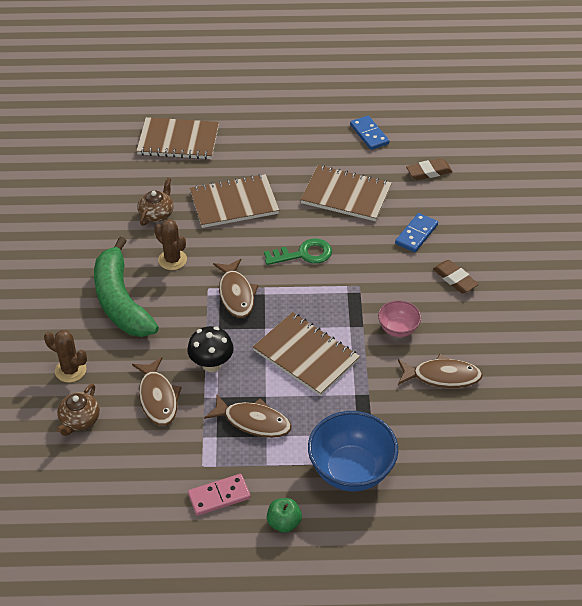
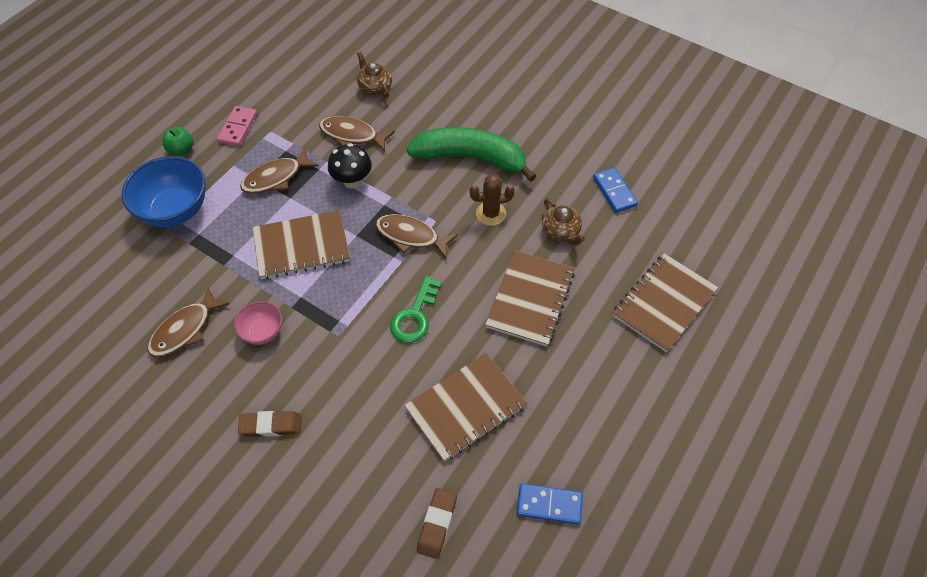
camera: 125 degrees right, 10 degrees up
(70, 370) = (425, 100): brown cactus -> none
(416, 234) = (356, 435): blue domino -> blue domino (614, 191)

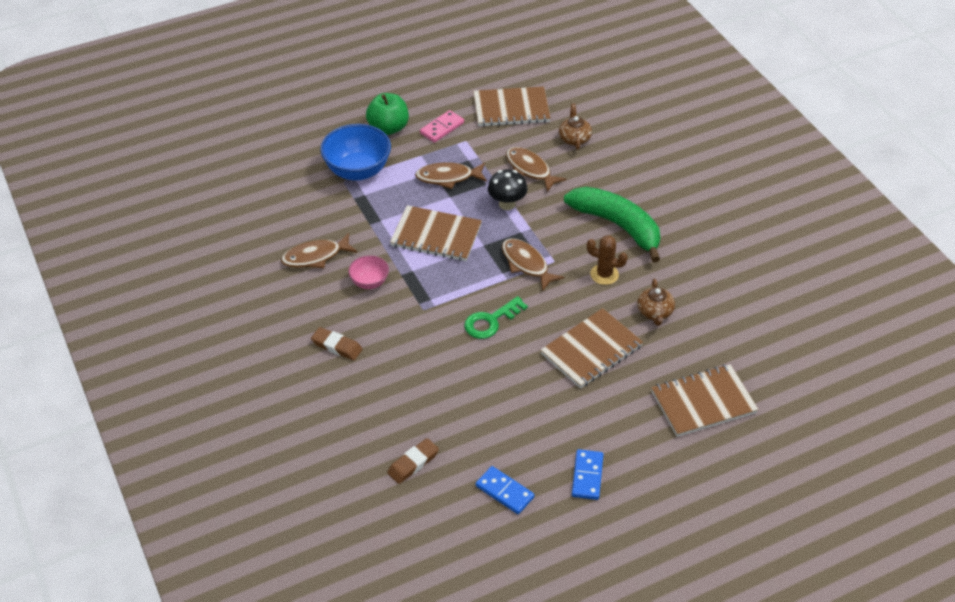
camera: 30 degrees right, 10 degrees down
(181, 150) = (388, 128): green apple -> green apple, size x1.65
(465, 407) = (486, 400): brown notebook -> brown notebook (511, 109)
(614, 191) = (725, 302): blue domino -> blue domino (587, 476)

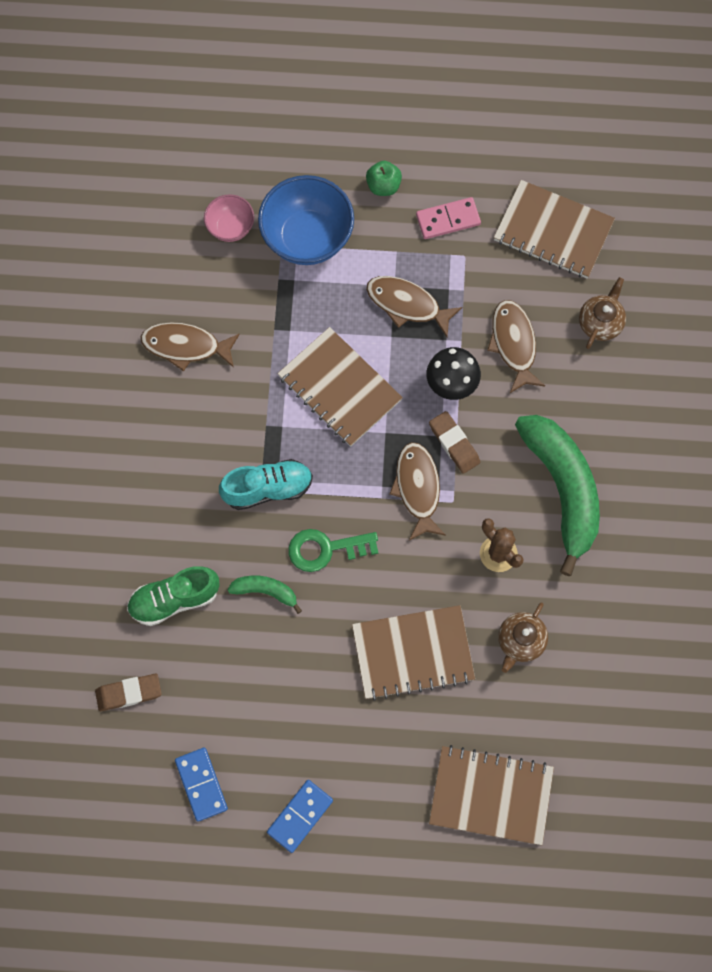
camera: 30 degrees right, 25 degrees up
(337, 346) = (137, 490): brown eraser -> brown eraser (454, 444)
(369, 282) = (224, 417): pink bowl -> pink bowl (230, 227)
(388, 128) = (383, 186): green apple -> green apple, size x0.61
(407, 395) = (174, 599): none -> green shoe
(427, 306) = (268, 489): none -> turquoise shoe
(467, 362) = (265, 591): none -> green banana

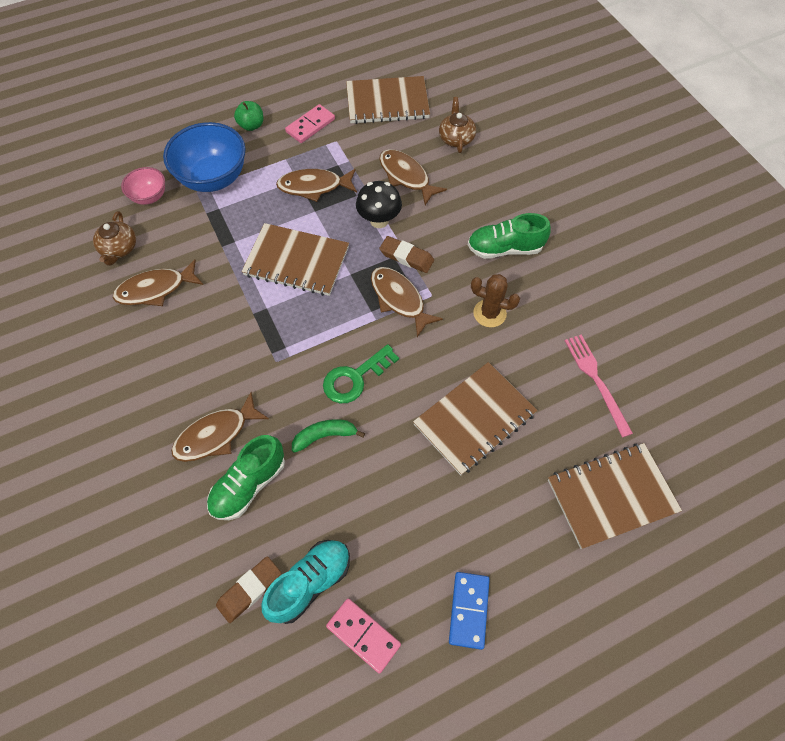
camera: 30 degrees left, 10 degrees down
(169, 535) = (216, 434): none -> brown fish
(201, 784) = (363, 635): blue domino -> pink domino
(268, 489) = (281, 357): turquoise shoe -> turquoise shoe (310, 582)
(520, 641) = (549, 365): brown teapot -> brown teapot (119, 249)
(555, 682) = (596, 381): none -> pink fork
(562, 489) = (504, 248): green banana -> green shoe

